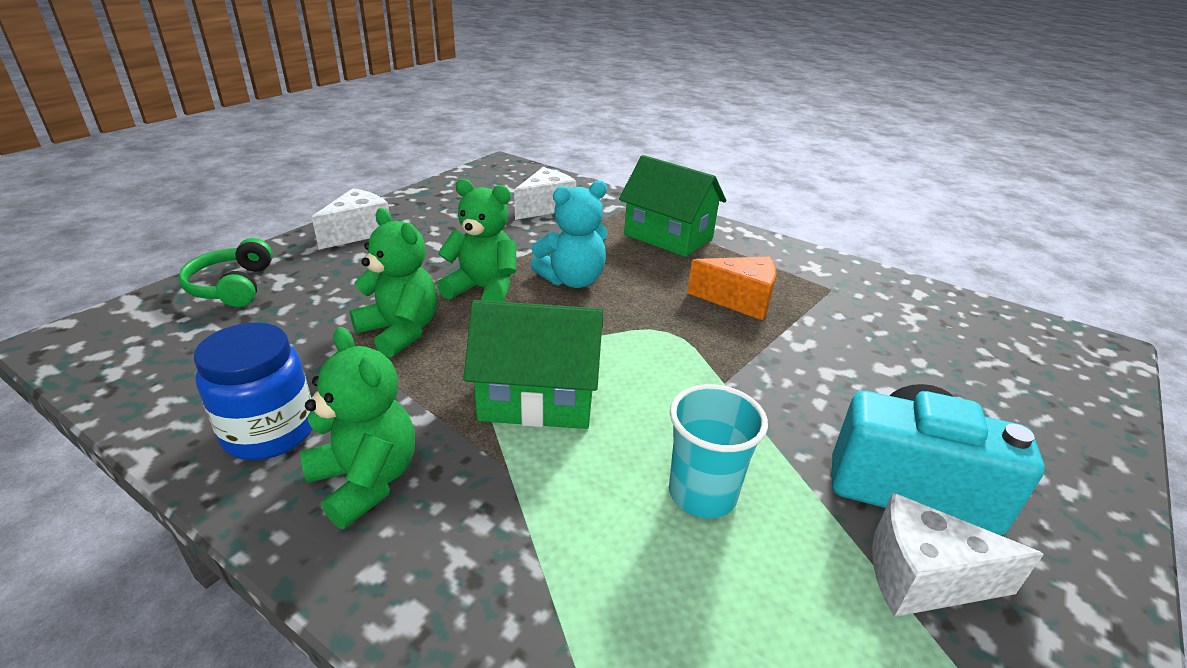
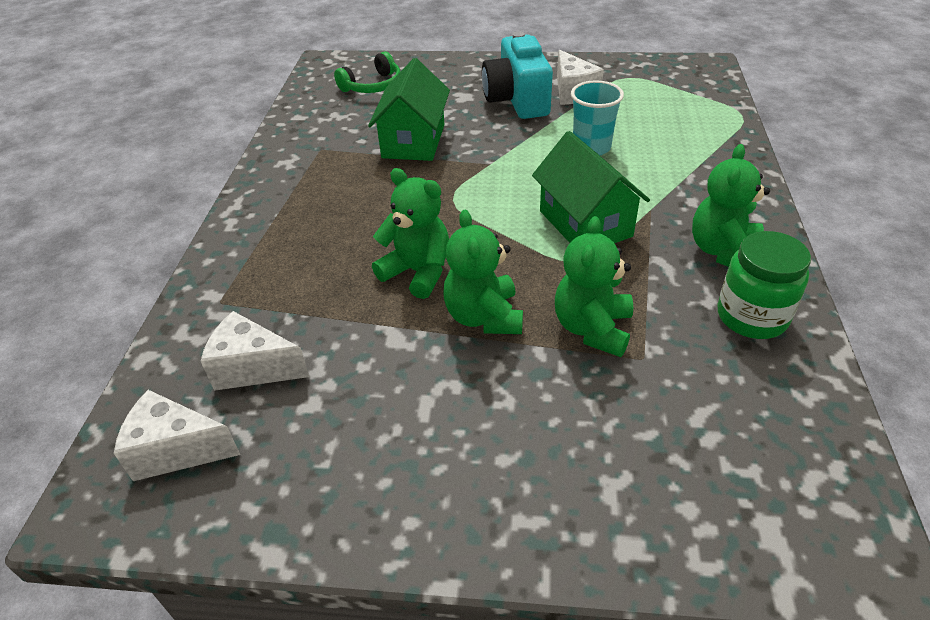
camera: 115 degrees left, 10 degrees up
(233, 286) = (666, 519): green headphones -> green headphones (372, 86)
(270, 432) = (752, 316): blue jar -> green jar
(358, 233) = (455, 506): white cheese -> white cheese (176, 450)
(572, 280) = (418, 272): turquoise teddy bear -> green teddy bear
(668, 236) = (277, 249): green house -> green house (413, 141)
(739, 301) = (376, 181): orange cheese -> none

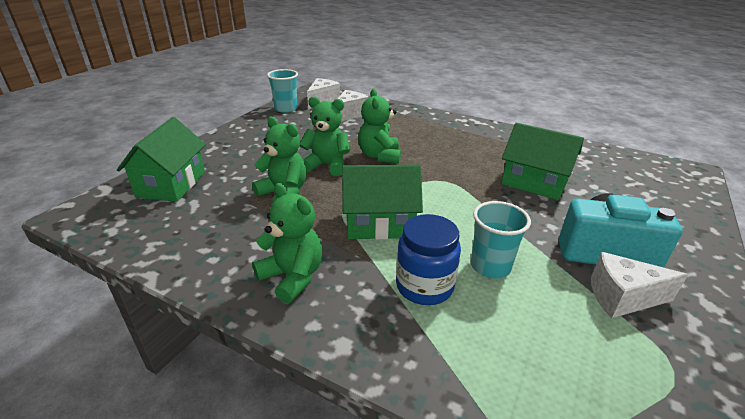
camera: 110 degrees right, 10 degrees down
(249, 503) = (286, 109): none -> turquoise cup
(372, 86) = (640, 183): green headphones -> none
(418, 272) = (379, 156): green teddy bear -> green teddy bear turned 120 degrees clockwise
(651, 174) = (424, 286): none -> blue jar
(684, 488) = (171, 184): none -> green house
(752, 316) = (224, 256): green jar -> none

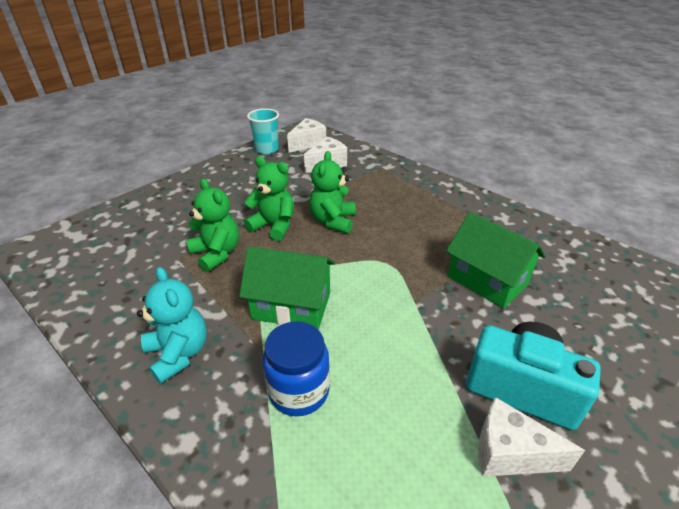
camera: 15 degrees right, 5 degrees up
(171, 184) = (121, 228): green house -> none
(292, 277) = (179, 354): green teddy bear -> turquoise teddy bear
(490, 266) = (380, 381): turquoise cup -> none

